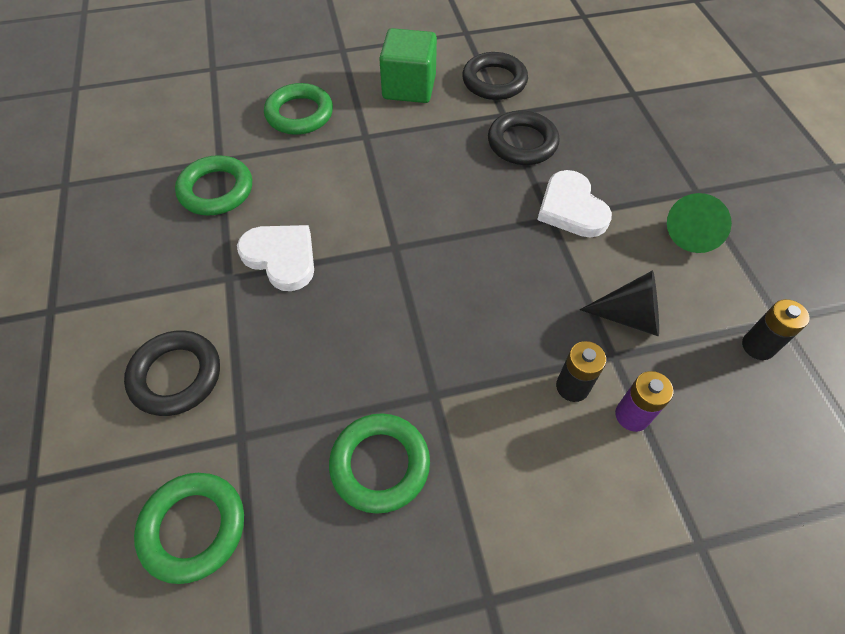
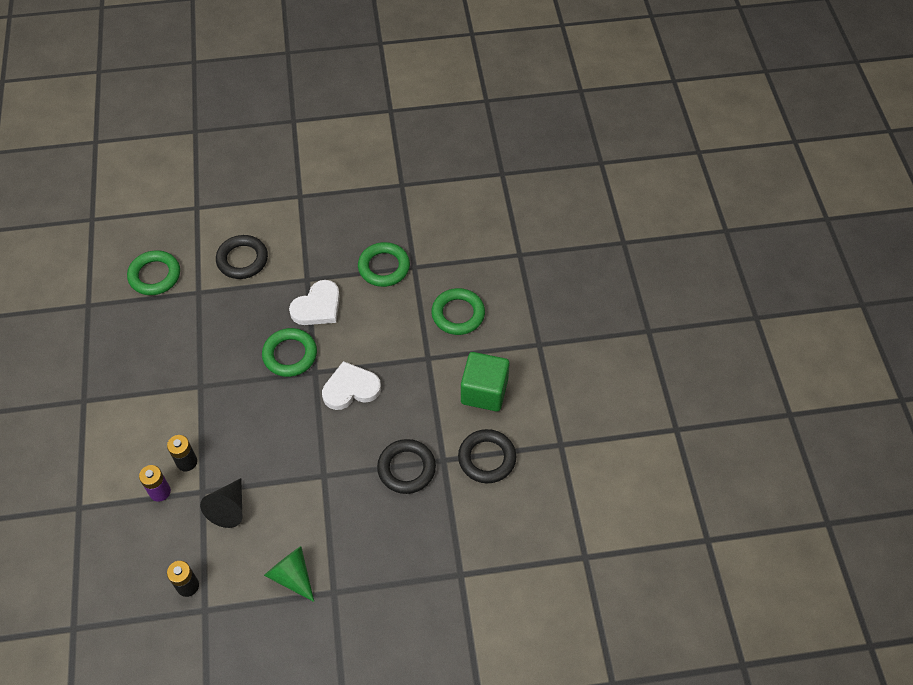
camera: 95 degrees right, 0 degrees up
(380, 464) = (165, 356): green ring -> green ring (290, 355)
(571, 208) = (331, 491): white heart -> white heart (350, 388)

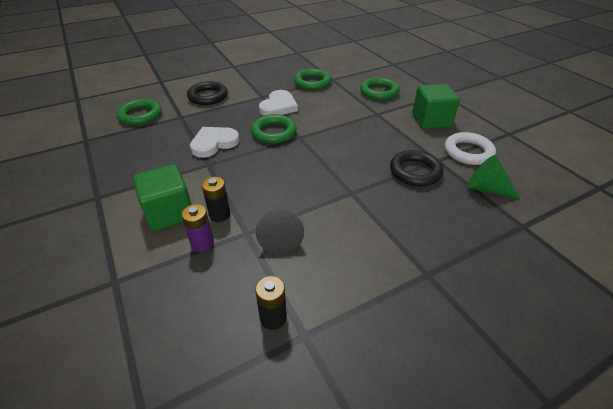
camera: 20 degrees left, 15 degrees down
(143, 444) = (169, 212): none -> green cube
(292, 576) = (378, 273): green cone -> green cone (486, 189)
(350, 388) = (334, 139): white heart -> white heart (214, 143)
(487, 458) = (468, 152): black ring -> white ring

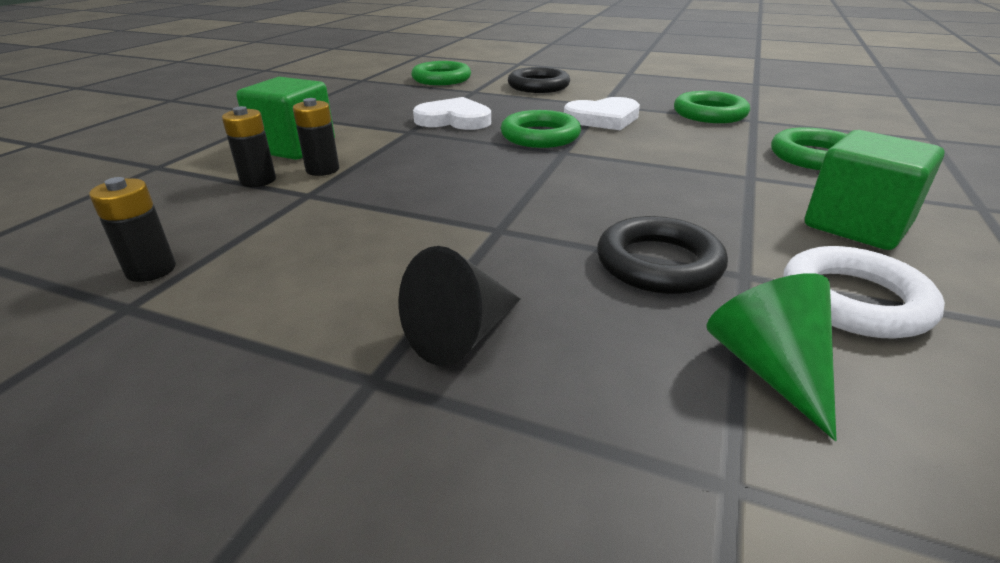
camera: 50 degrees right, 10 degrees down
(202, 243) = (258, 180): purple battery -> black battery
(280, 238) = (321, 217): black cone -> black cone (462, 335)

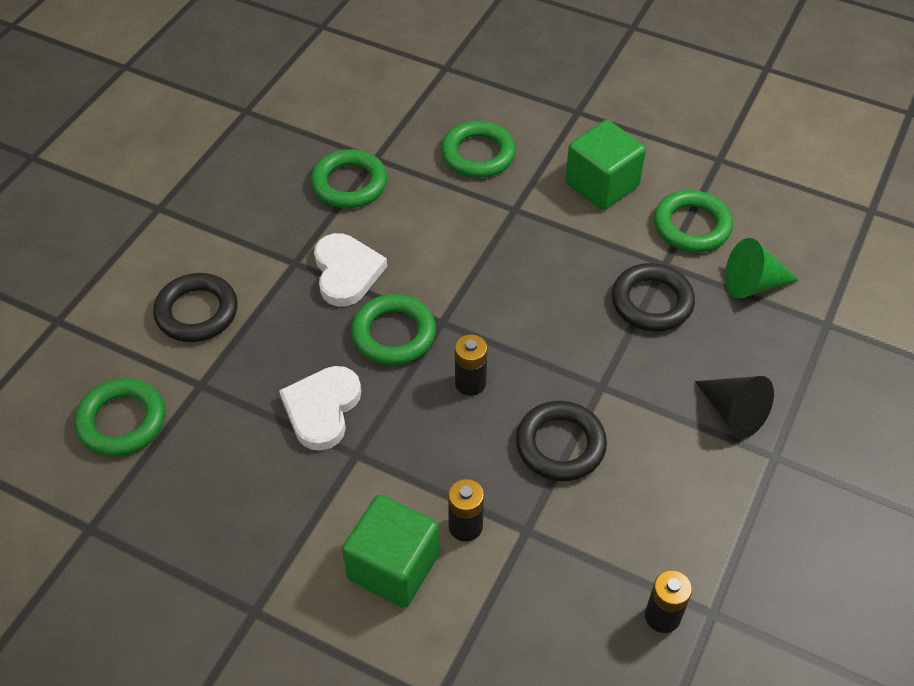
camera: 85 degrees left, 20 degrees up
(258, 180) = (488, 582): black battery -> black battery (470, 383)
(411, 208) = (560, 445): none -> black ring
(854, 300) = (691, 226): white ring -> green ring

